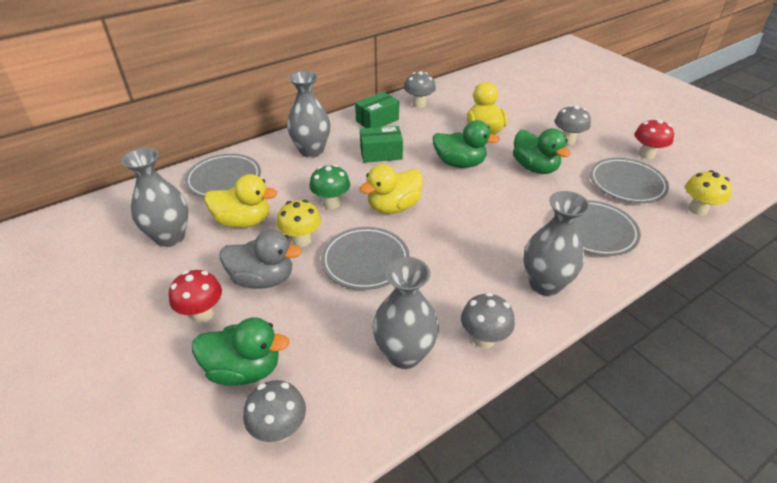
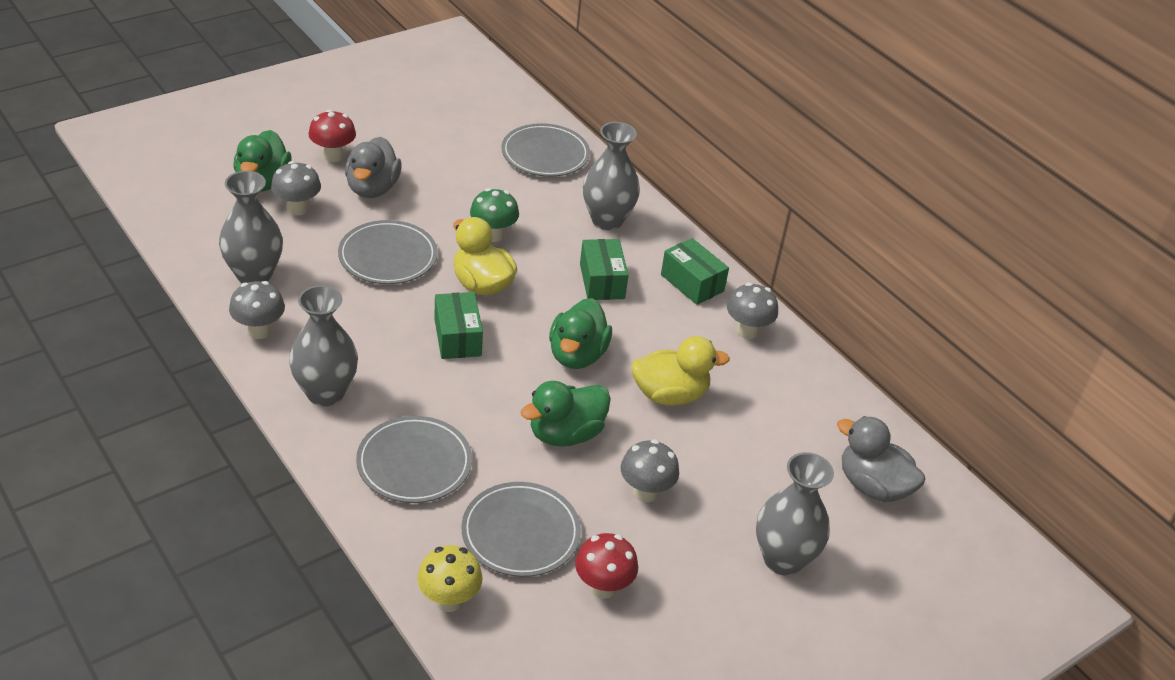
camera: 85 degrees right, 0 degrees up
(170, 237) = (444, 128): grey vase -> grey vase (783, 559)
(244, 221) = (465, 172): yellow duck -> none
(279, 429) = (197, 202): grey mushroom -> grey mushroom (297, 208)
(301, 240) = (428, 212): yellow mushroom -> none
(457, 216) = (457, 337): none -> green box
(526, 77) = (872, 486): none -> grey duck

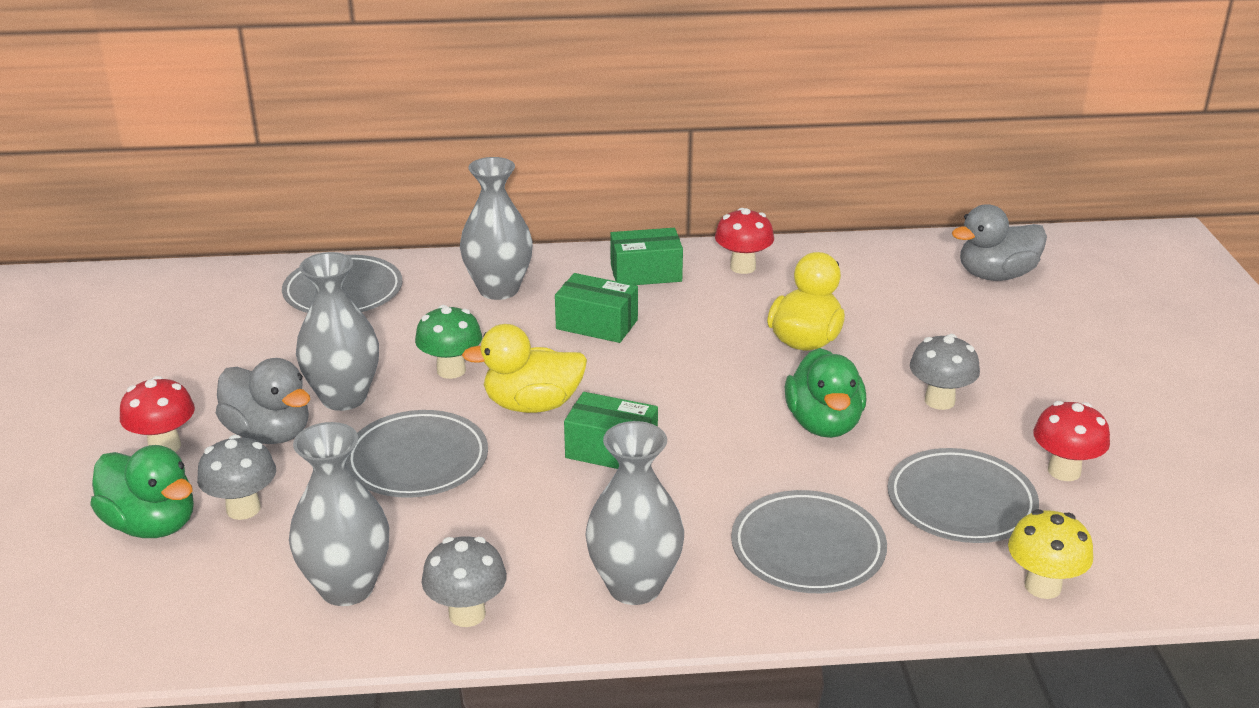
camera: 55 degrees left, 10 degrees down
(577, 355) = (704, 377): green duck -> none
(747, 331) = (743, 267): grey mushroom -> red mushroom
(783, 559) = (1069, 353): grey vase -> grey vase (344, 397)

